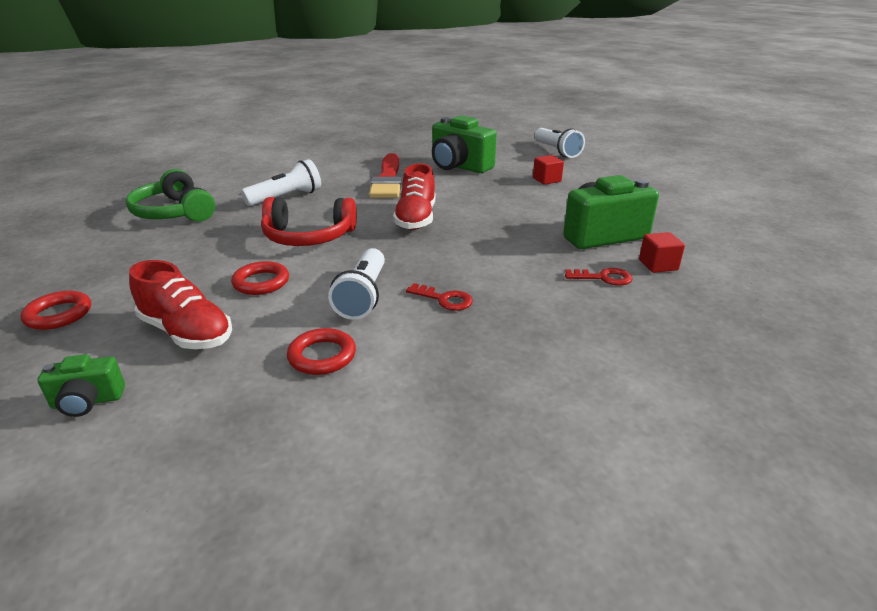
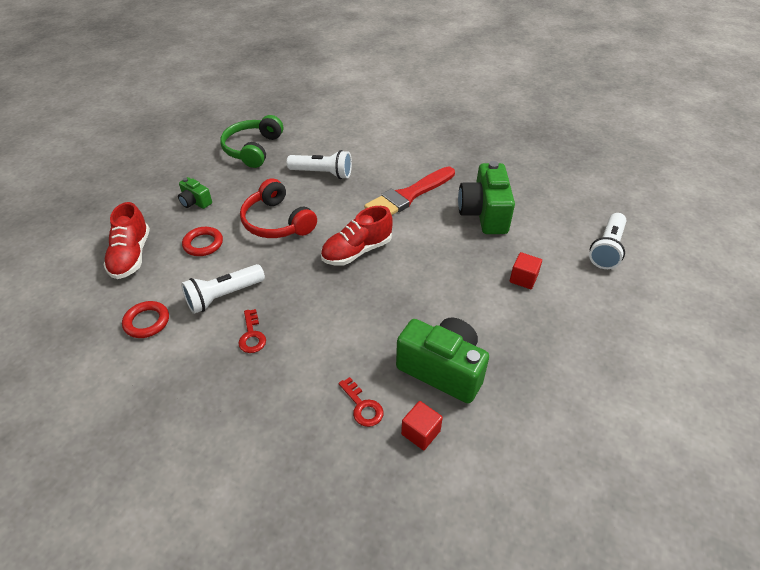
camera: 50 degrees right, 15 degrees up
(59, 314) = (114, 202): red ring -> none
(87, 402) = (55, 269): green camera -> green camera (195, 202)

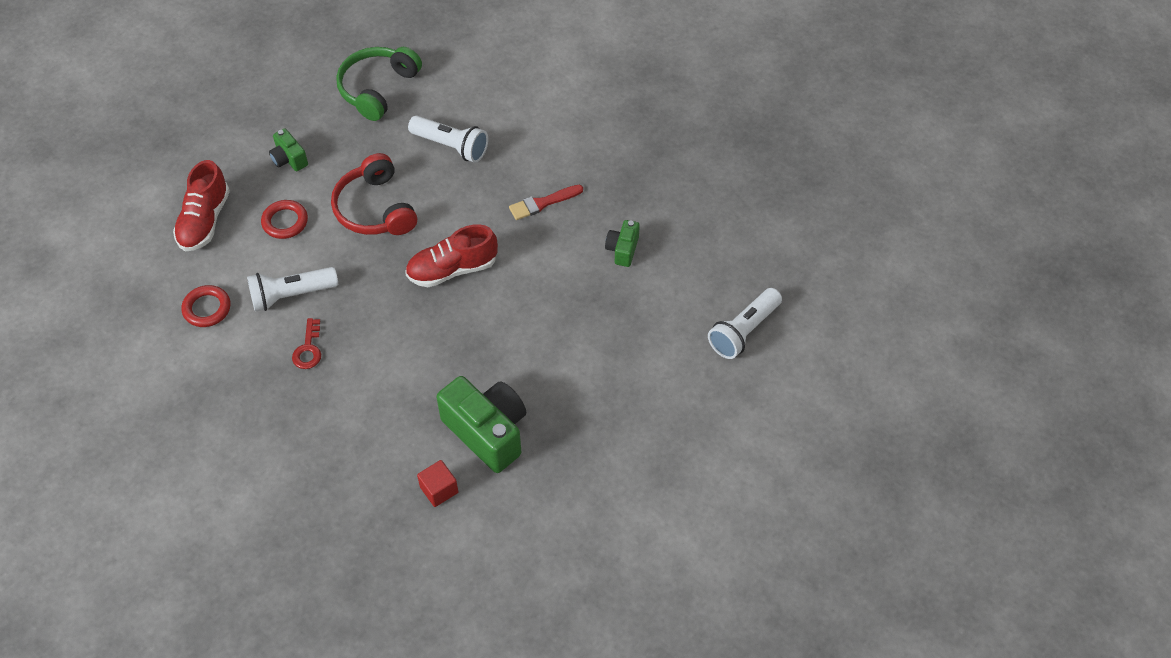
camera: 15 degrees right, 10 degrees up
(362, 406) = (393, 451): red key -> none
(408, 196) = (542, 203): red brush -> red brush, size x0.56
(484, 214) = (622, 250): green camera -> green camera, size x0.50
(523, 278) = (624, 347): red cube -> none

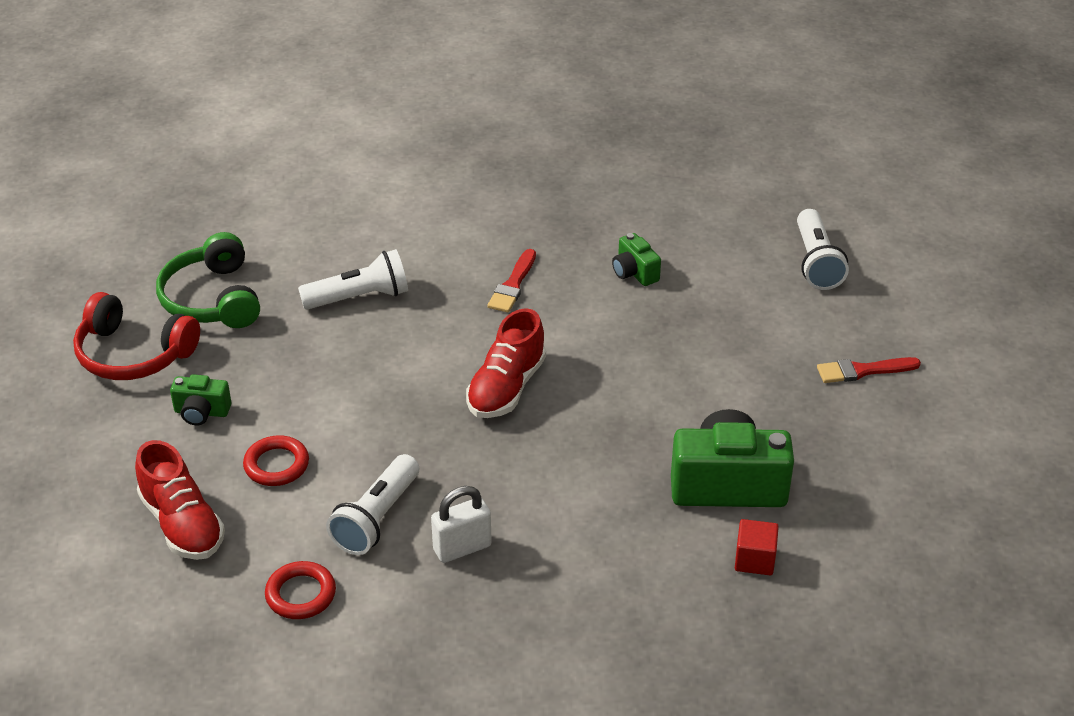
camera: 45 degrees left, 15 degrees down
(308, 349) = (462, 548): red key -> white padlock
(375, 209) = (357, 393): red headphones -> red headphones (133, 354)
(665, 428) = (862, 371): none -> red brush

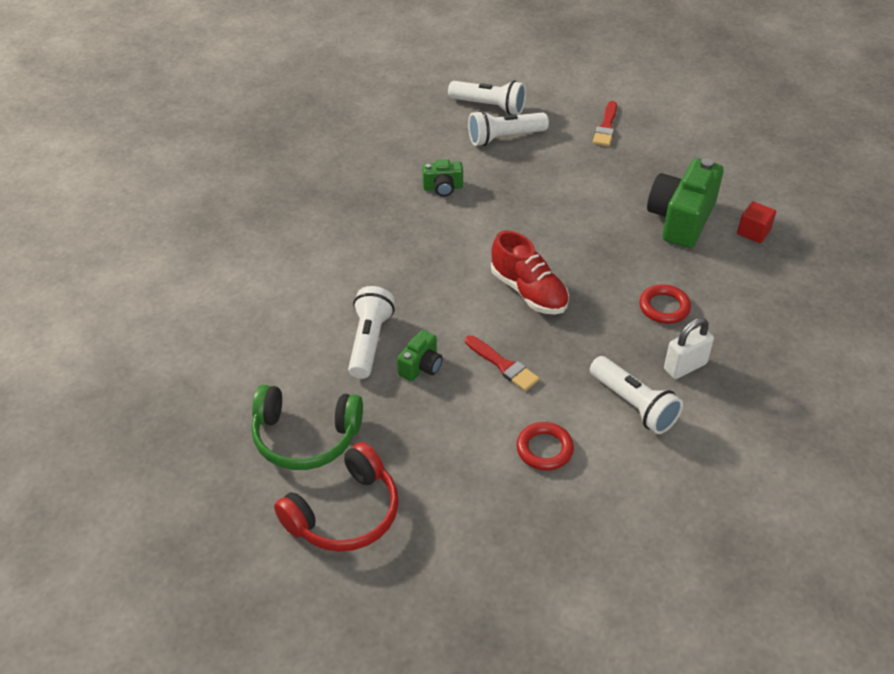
camera: 65 degrees left, 5 degrees up
(182, 524) = (585, 530): red shoe -> none
(201, 412) = (453, 483): green camera -> green camera (421, 366)
(301, 594) = (696, 472): red ring -> red ring (664, 307)
(462, 548) = (685, 366): white padlock -> white padlock turned 60 degrees clockwise
(513, 285) = (414, 252): red brush -> red brush (503, 365)
(766, 292) = (504, 137): none -> white flashlight

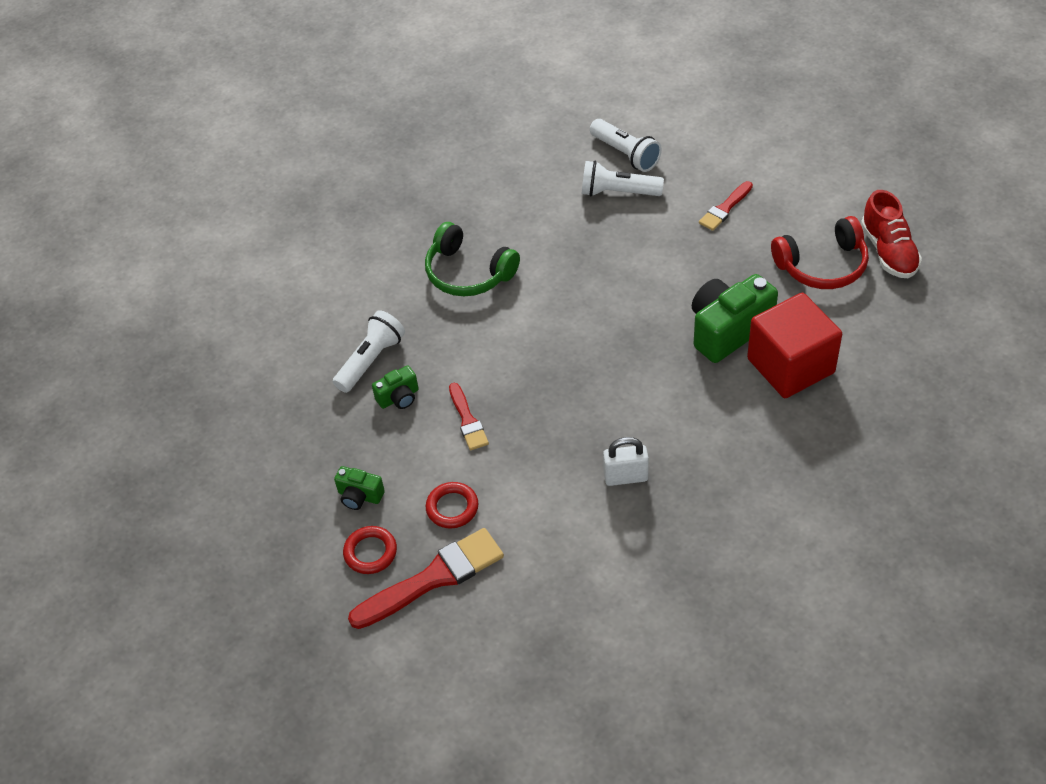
camera: 30 degrees right, 5 degrees up
(305, 438) = (270, 428): green headphones -> green headphones (468, 273)
(345, 514) = (263, 503): red headphones -> red headphones (822, 266)
(443, 188) = (526, 229): green camera -> green camera (359, 496)
(528, 291) = (535, 358): red shoe -> red shoe (888, 251)
(573, 521) = (434, 578): none -> red brush
(633, 405) = (554, 496): white flashlight -> none
(664, 307) = (647, 414): red ring -> red ring (370, 552)
(753, 232) = (790, 366): red cube -> red cube, size x2.33

